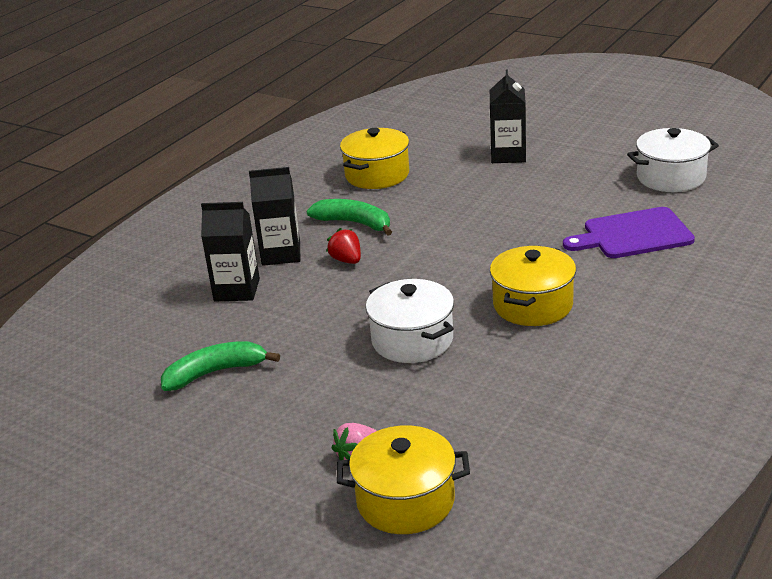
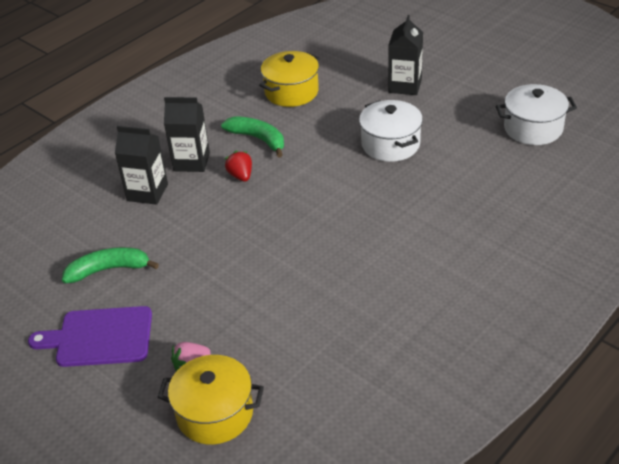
camera: 10 degrees right, 10 degrees up
(412, 340) = (267, 263): white pot -> white pot (390, 144)
(532, 305) = (373, 243): yellow pot -> none
(633, 234) = (480, 184): purple cutting board -> purple cutting board (99, 337)

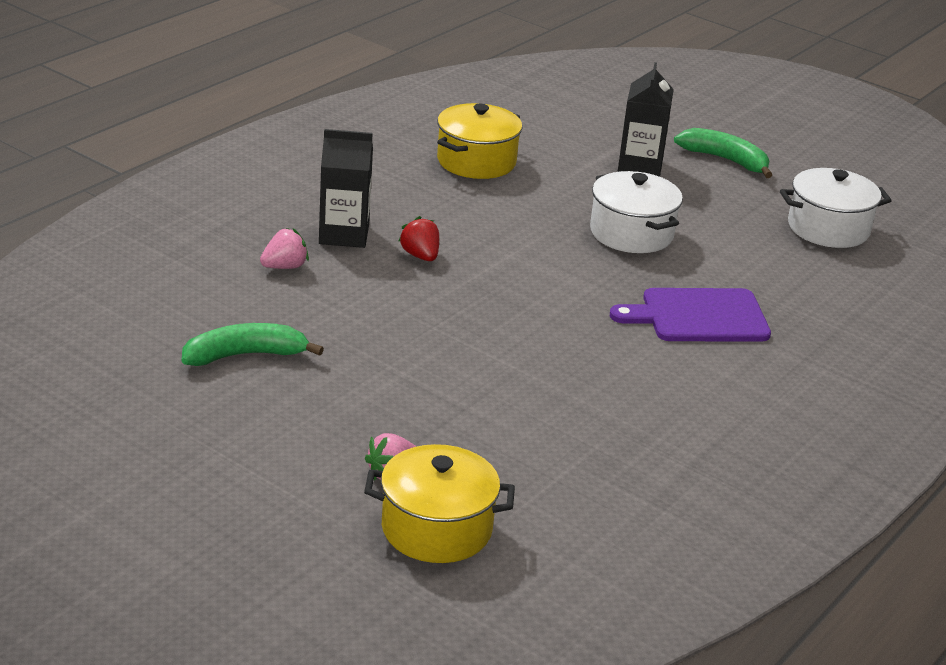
camera: 10 degrees left, 10 degrees down
(99, 337) = (248, 434): purple cutting board -> purple cutting board (698, 316)
(147, 192) = (284, 267): black carton -> pink strawberry
(258, 139) = (438, 214): green banana -> green banana (725, 160)

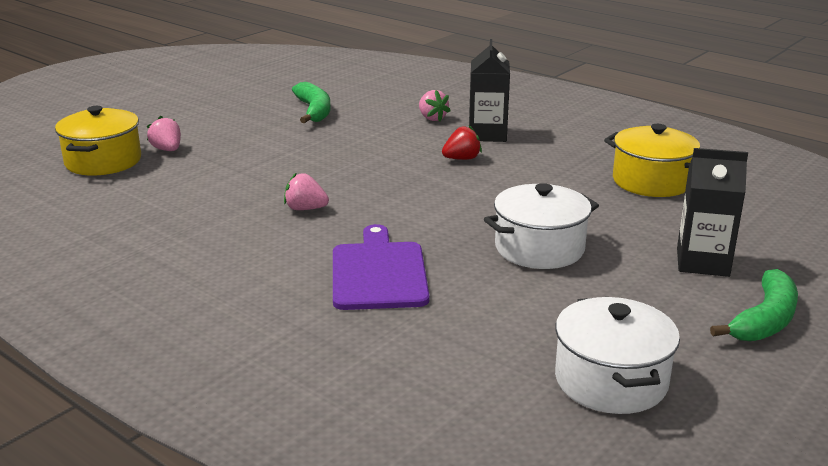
camera: 95 degrees right, 5 degrees down
(567, 358) = (305, 209): none -> pink strawberry

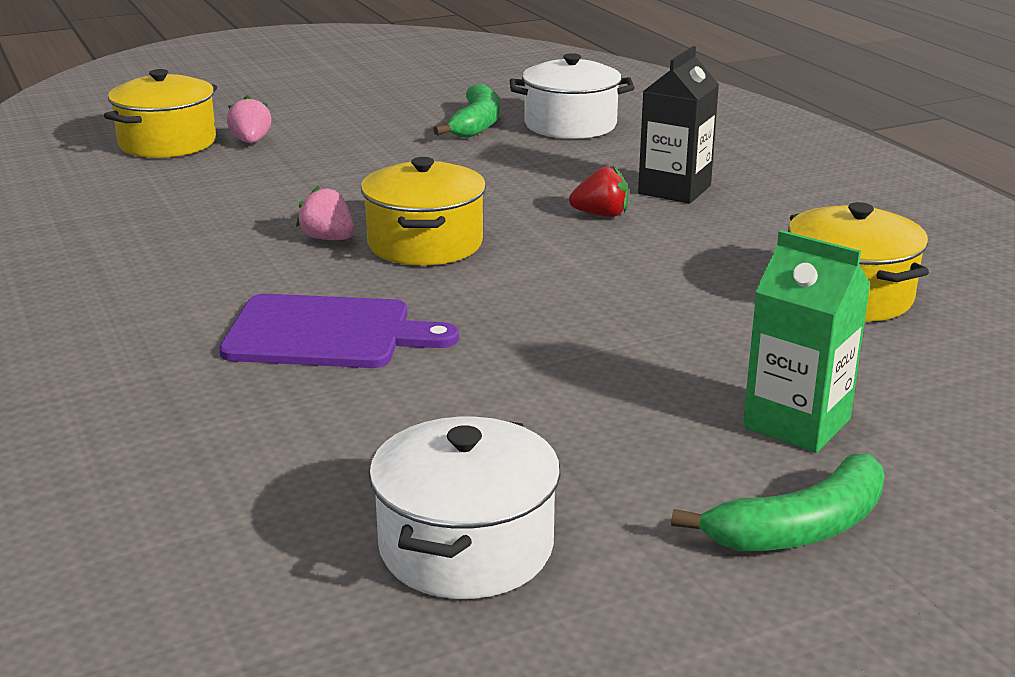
camera: 25 degrees right, 0 degrees up
(373, 199) = (425, 244): none -> yellow pot
(379, 273) = (326, 334): purple cutting board -> purple cutting board turned 75 degrees clockwise
(432, 118) = (621, 157): pink strawberry -> none
(539, 248) = (572, 350): white pot -> white pot (570, 125)
(702, 262) = (796, 423): black carton -> green carton

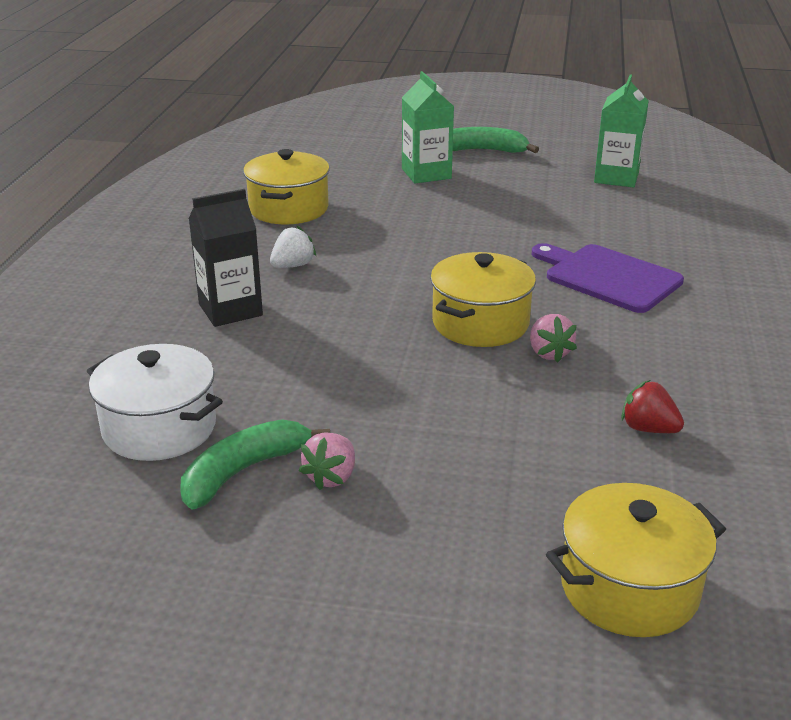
camera: 145 degrees left, 5 degrees up
(251, 142) = (522, 544): pink strawberry -> pink strawberry (331, 477)
(466, 547) = (616, 177): white pot -> green carton
(601, 215) = (322, 305): red strawberry -> red strawberry (648, 429)
(701, 238) = (293, 266): none -> white strawberry

